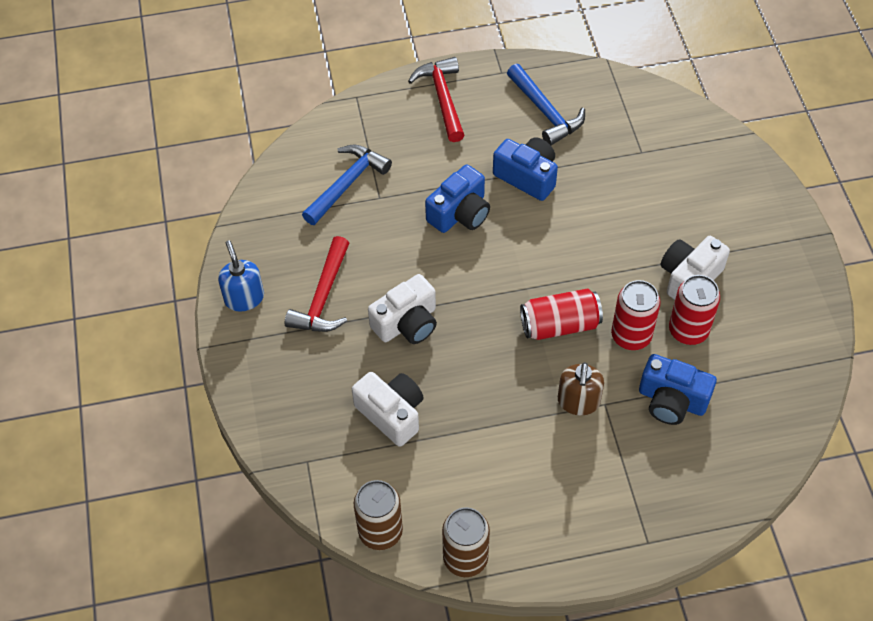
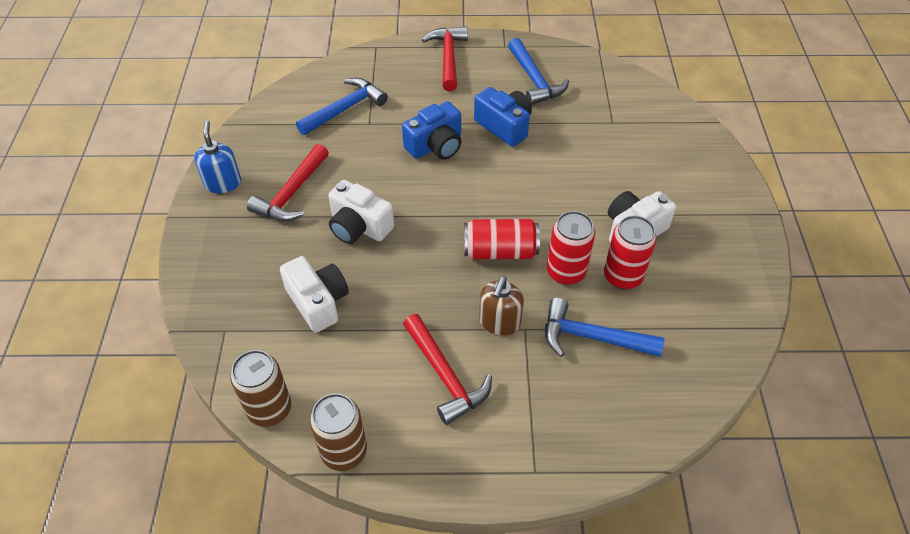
camera: 10 degrees right, 5 degrees down
(407, 323) = (359, 226): white camera -> white camera turned 60 degrees clockwise
(540, 466) = (445, 376): none -> red hammer
(672, 400) = (592, 337): blue camera -> blue hammer

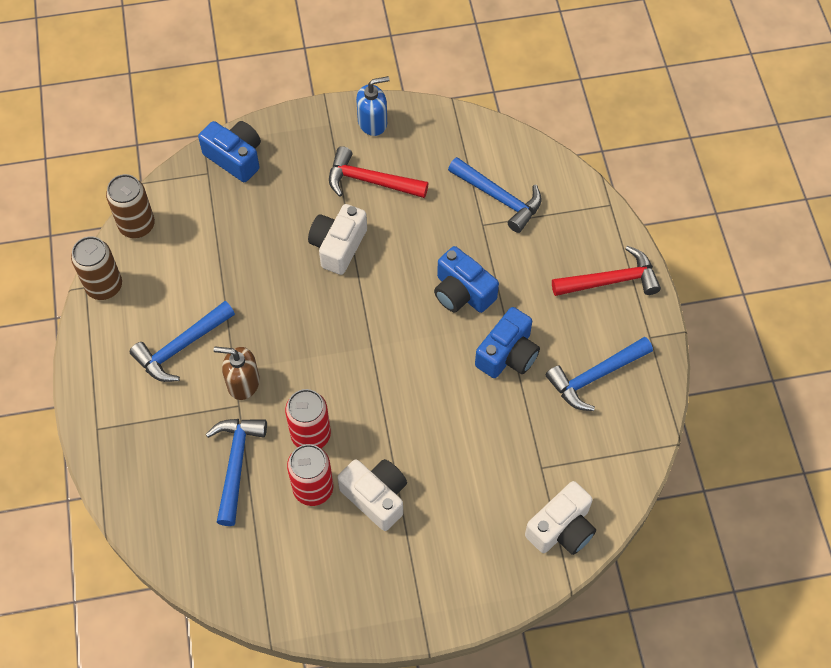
camera: 80 degrees right, 10 degrees up
(215, 302) = (235, 157): none -> blue camera
(318, 302) = (246, 234): white camera -> white camera (561, 528)
(445, 376) = (181, 347): red hammer -> blue hammer
(500, 251) = (328, 373): red can -> none

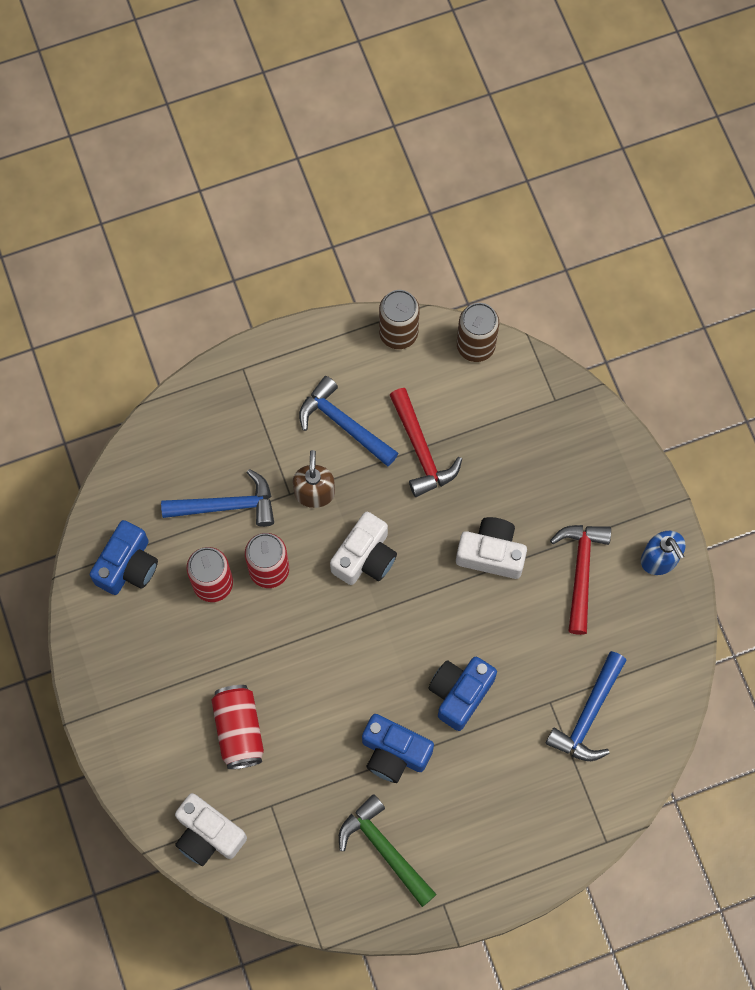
camera: 80 degrees right, 10 degrees up
(235, 157) = (580, 423): blue camera -> blue camera (128, 566)
(376, 497) = (213, 646): white camera -> white camera (365, 557)
(464, 486) = (239, 730): none -> red can
(595, 376) = (384, 849): blue hammer -> green hammer
(611, 281) = (505, 853): red hammer -> red hammer (421, 450)

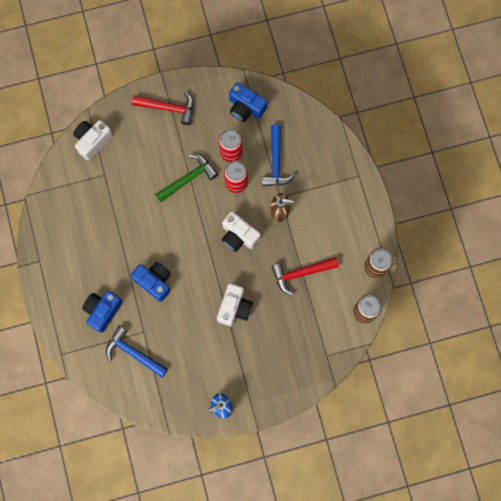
camera: 95 degrees right, 5 degrees up
(239, 730) = (147, 160): red can -> none
(344, 424) = (320, 230): blue hammer -> none
(384, 849) = (73, 232): green hammer -> green hammer (188, 179)
(394, 753) = (125, 242): blue camera -> blue camera (103, 311)
(581, 571) = (218, 359): red hammer -> red hammer (168, 108)

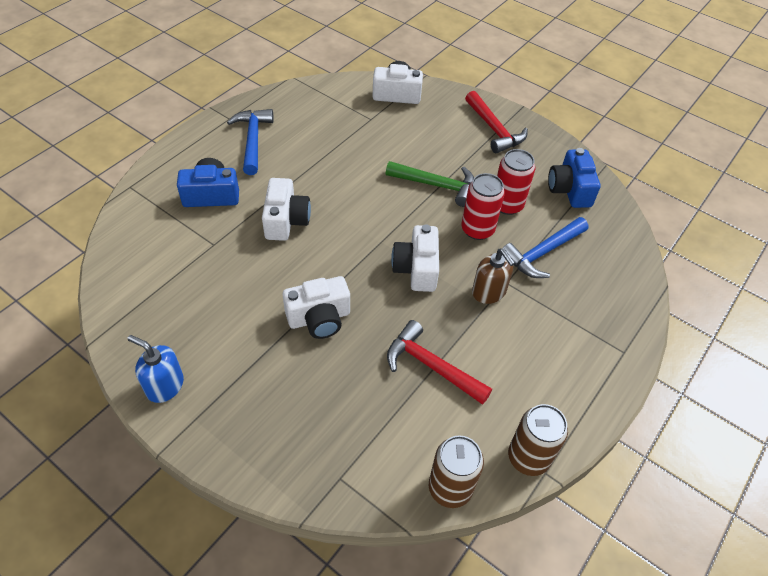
camera: 50 degrees right, 25 degrees down
(133, 353) = (178, 249): blue hammer -> blue hammer (253, 140)
(154, 281) = (286, 220): blue camera -> white camera

